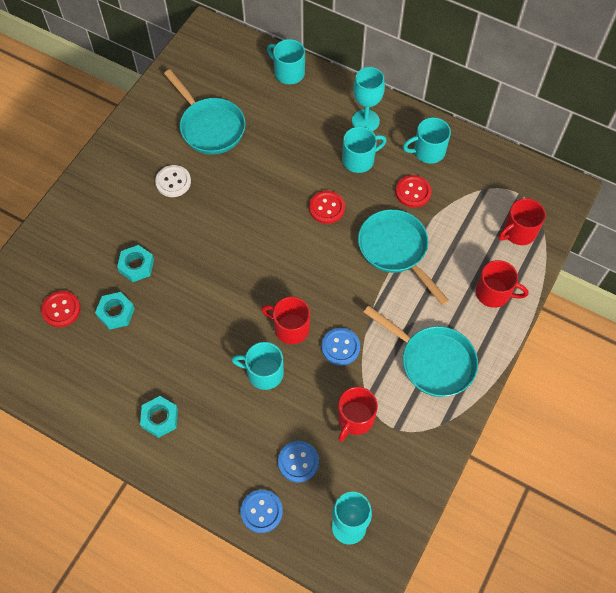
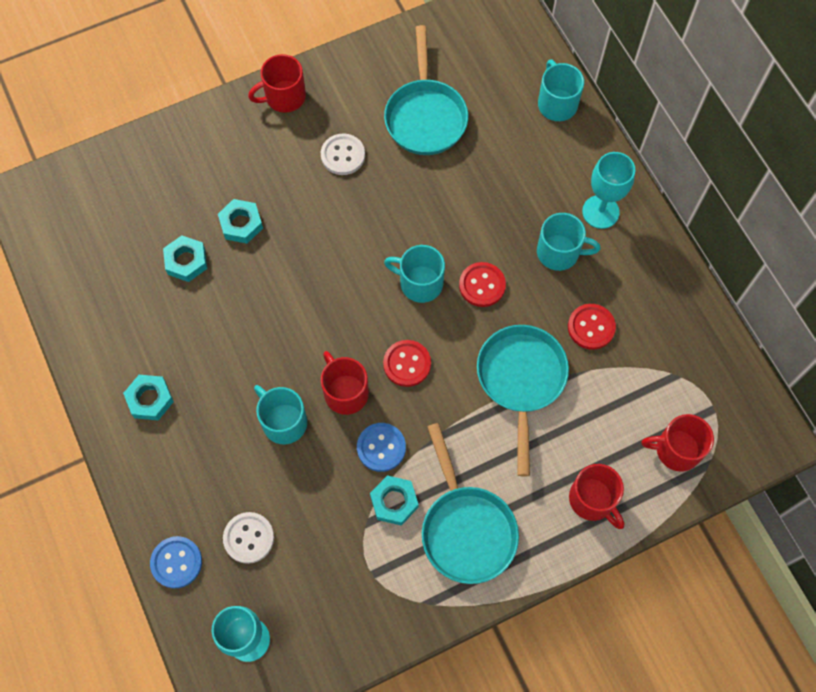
camera: 35 degrees right, 5 degrees up
(61, 309) = (137, 224): red button -> red button (407, 364)
(298, 462) = (249, 538): blue button -> white button
(355, 418) = (338, 533): red mug -> red mug (284, 97)
(375, 375) = (394, 502): none -> turquoise nut
(428, 151) = (645, 290): turquoise mug -> turquoise mug (419, 283)

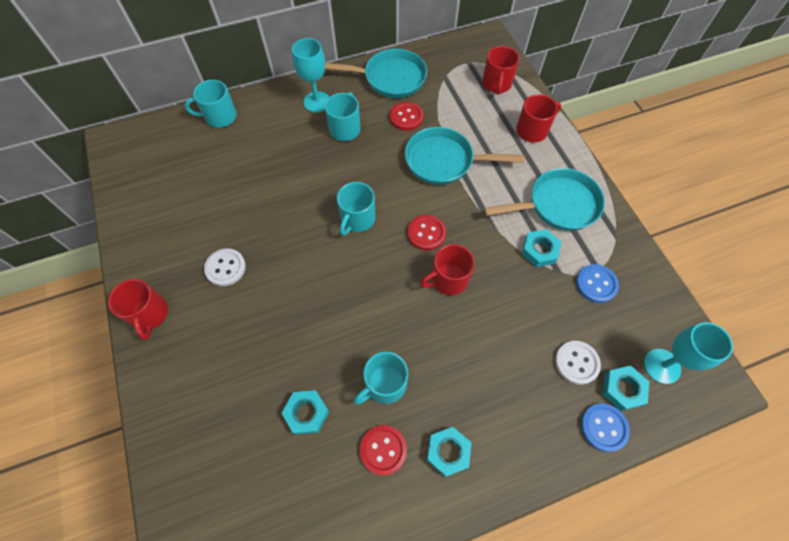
camera: 85 degrees left, 5 degrees down
(241, 224) = (276, 359): turquoise nut -> turquoise nut (622, 389)
(283, 421) = (473, 329): turquoise mug -> turquoise mug (384, 384)
(381, 448) = (496, 256): blue button -> blue button (596, 284)
(425, 116) = (205, 203): turquoise pan -> turquoise pan (390, 78)
(482, 285) = (365, 178): red button -> red button (383, 450)

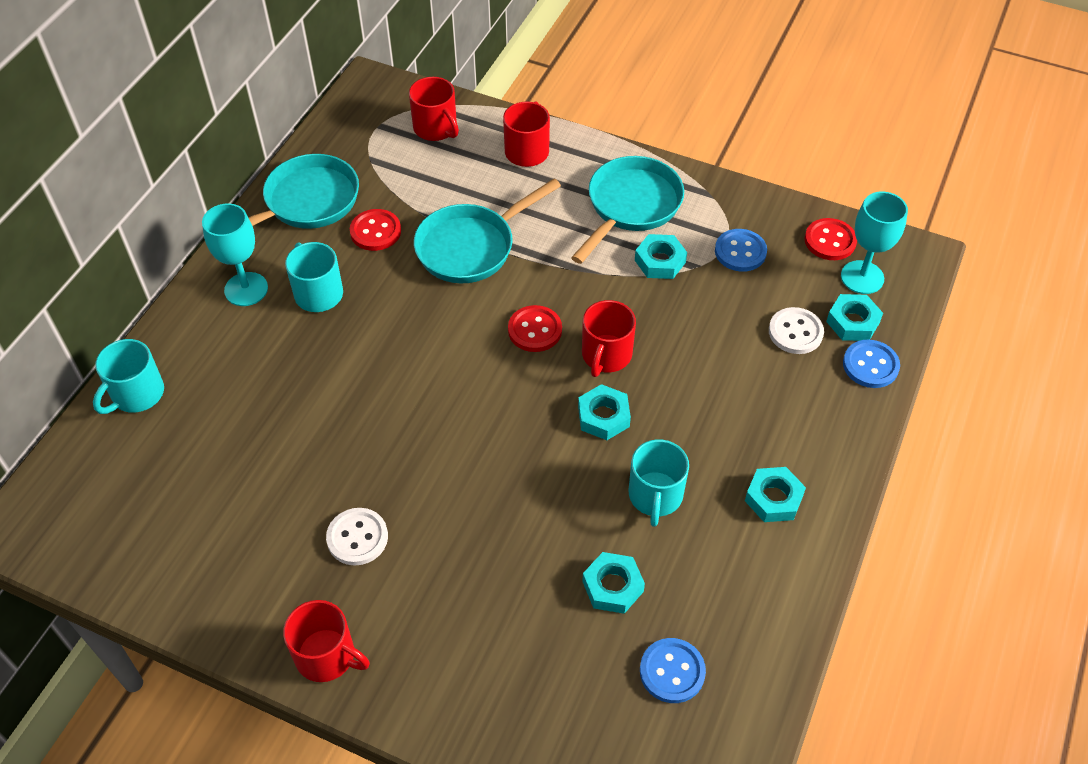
camera: 45 degrees left, 10 degrees down
(281, 494) = (672, 671): none -> blue button
(357, 219) = (446, 373): turquoise mug -> none
(383, 450) = (718, 549): red button -> red button (830, 241)
(408, 313) = (603, 416): none -> turquoise nut

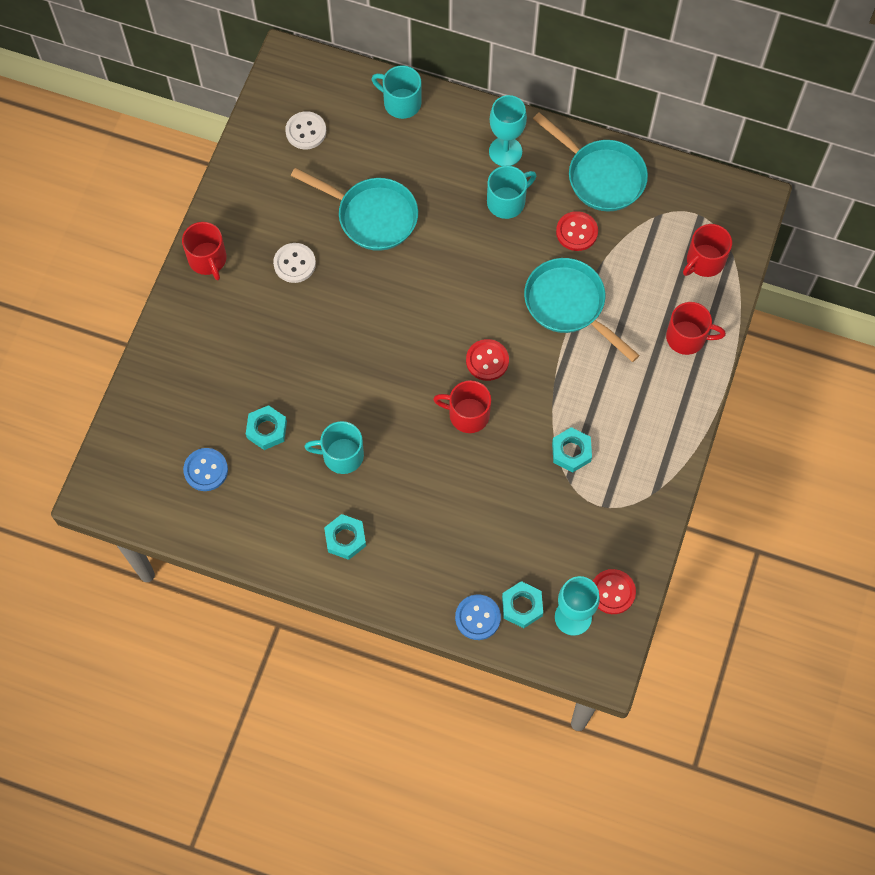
camera: 85 degrees right, 15 degrees up
(327, 656) = (208, 259): red mug -> red mug turned 45 degrees counterclockwise
(603, 416) = (409, 416): turquoise nut -> none
(630, 206) = (631, 426): turquoise pan -> turquoise pan (372, 216)
(740, 252) = (590, 516): blue button -> none
(795, 332) = (506, 559): white button -> white button (306, 131)

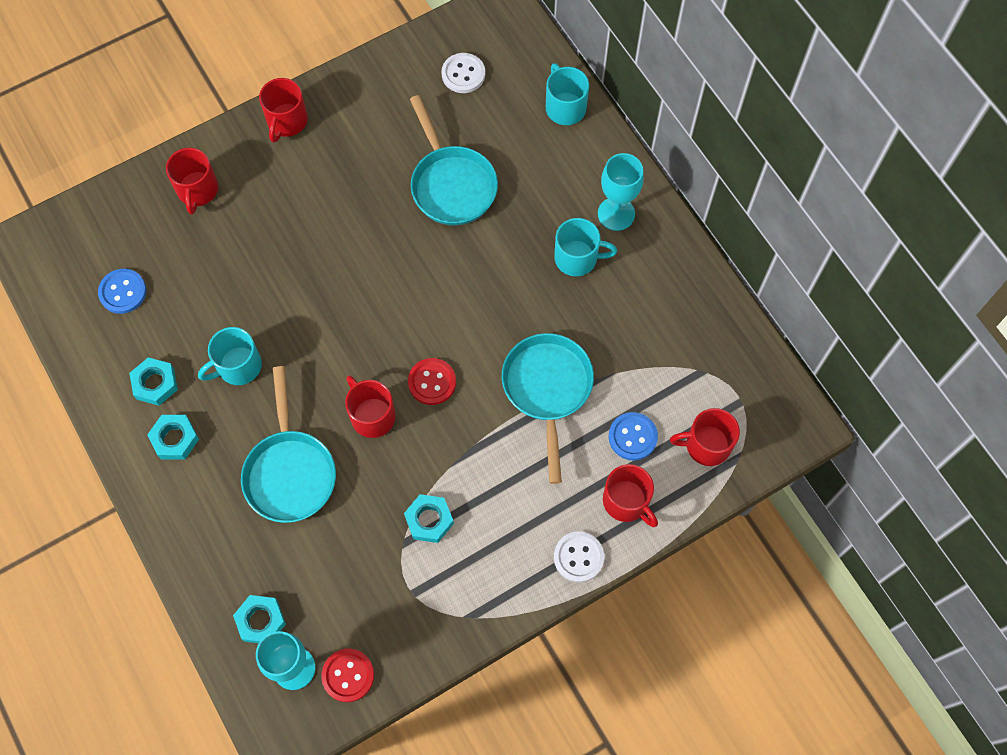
camera: 40 degrees right, 0 degrees up
(189, 358) = (197, 190): none -> red mug
(266, 429) = (200, 297): turquoise nut -> turquoise nut (155, 383)
(294, 263) = (351, 176): white button -> white button (578, 557)
(341, 455) = (238, 366): turquoise mug -> turquoise mug turned 75 degrees counterclockwise
(477, 617) = (215, 599): blue button -> blue button (632, 437)
(576, 232) = (614, 330): red button -> none
(601, 176) = (681, 297): turquoise pan -> turquoise pan (290, 472)

